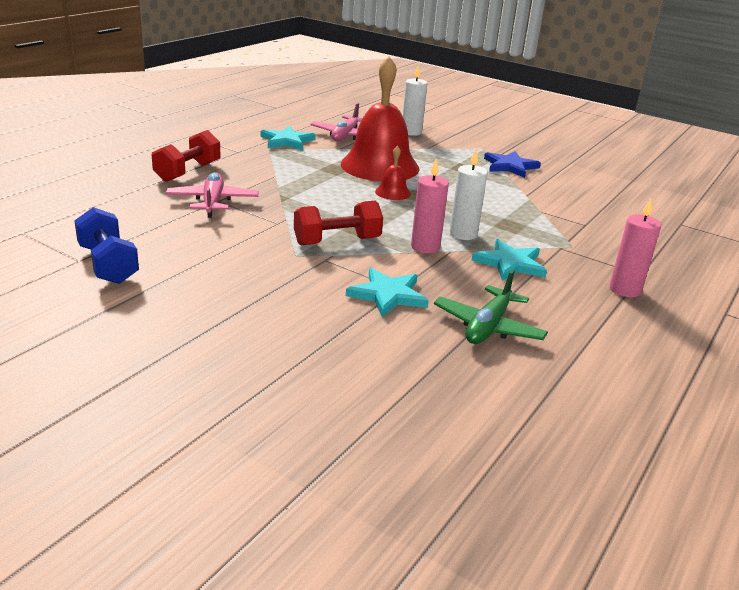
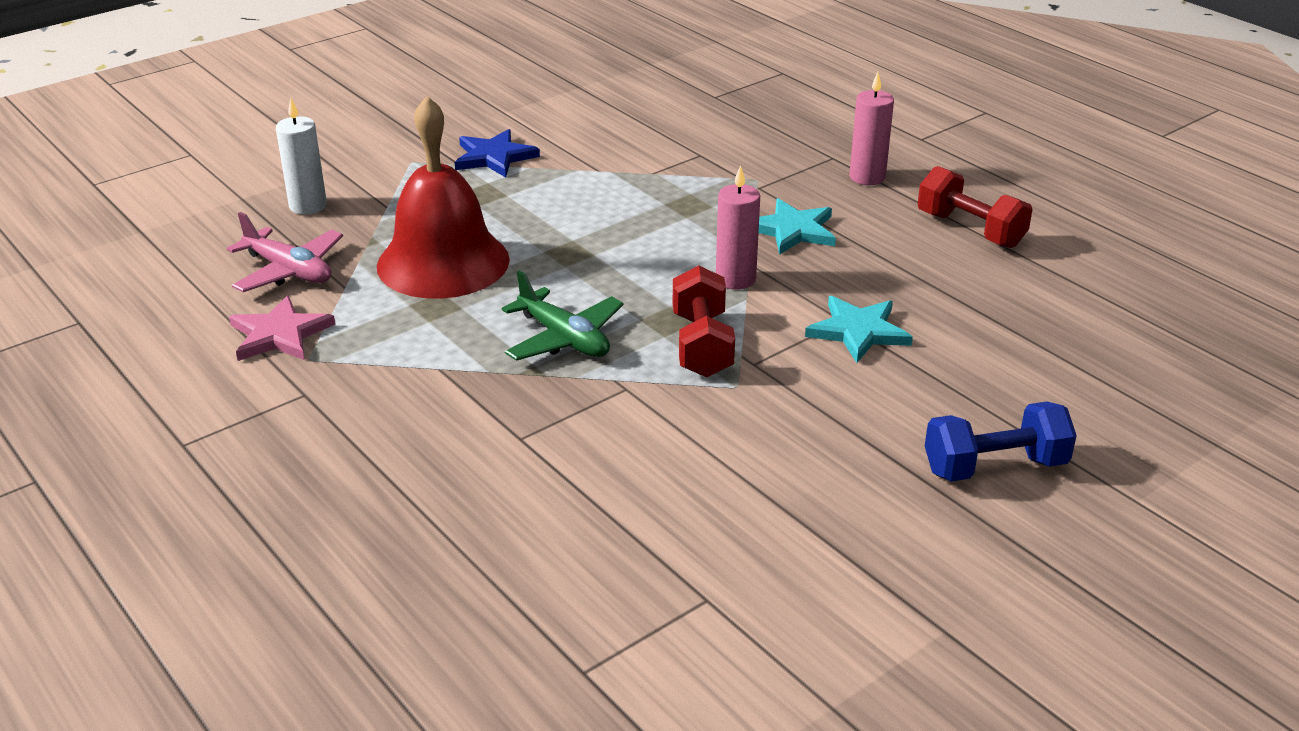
camera: 70 degrees left, 5 degrees up
(108, 264) = (730, 567): blue dumbbell -> blue dumbbell (995, 467)
(188, 172) = (379, 461): red dumbbell -> red dumbbell (970, 230)
(213, 202) = (526, 444): pink plane -> none
(287, 141) = (279, 334): turquoise star -> pink star
(393, 192) = (551, 270): red bell -> none
(463, 234) = (705, 244): white candle -> none
(488, 327) = (938, 280): green plane -> green plane (564, 339)

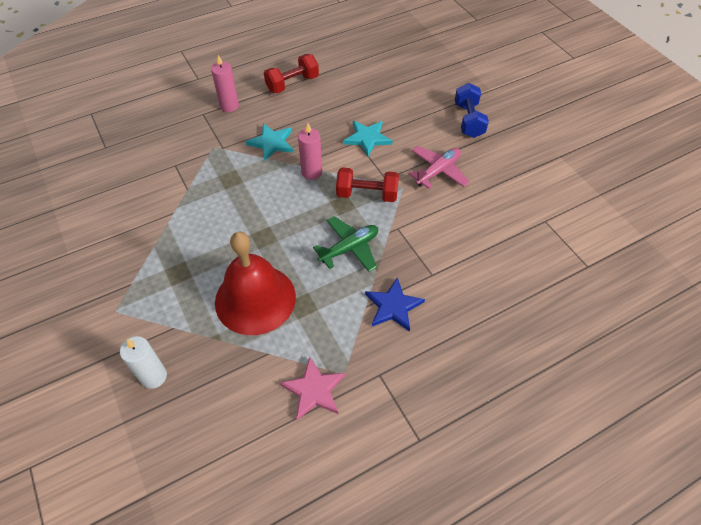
camera: 80 degrees left, 20 degrees up
(289, 271) = (239, 386): pink plane -> pink plane (438, 171)
(494, 157) = (131, 263): blue star -> blue star (393, 306)

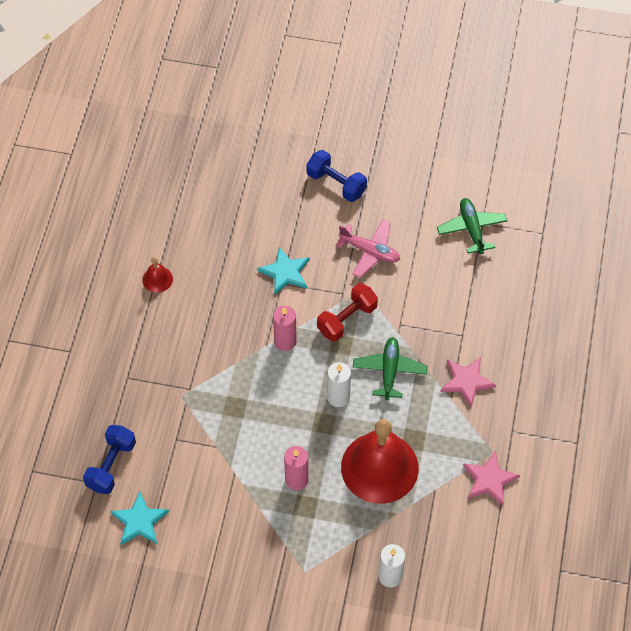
camera: 50 degrees left, 5 degrees up
(125, 146) = (111, 465): none -> blue dumbbell
(229, 106) = (137, 349): pink candle -> pink candle (296, 479)
(272, 143) = (221, 347): turquoise star -> turquoise star (139, 521)
(292, 84) = (157, 279): red dumbbell -> red bell
(295, 231) = (338, 397): none -> white candle
(393, 306) = (466, 381): blue star -> pink star
(438, 171) = (370, 251): pink plane -> pink plane turned 120 degrees clockwise
(531, 217) = (471, 229): none -> green plane

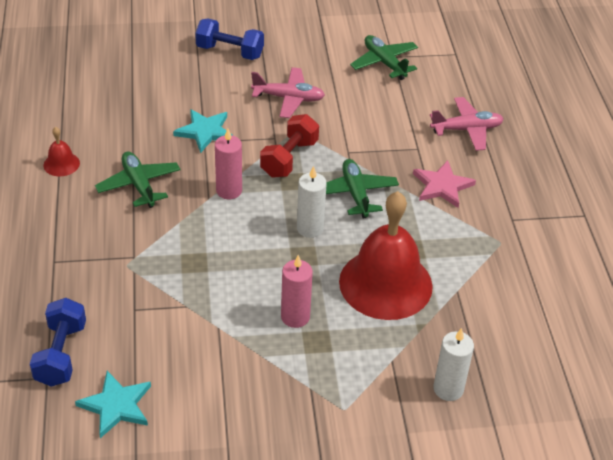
camera: 20 degrees left, 15 degrees down
(214, 317) = (139, 185): none -> green plane
(489, 480) = (511, 268): pink star -> none
(514, 325) = (466, 129): none -> pink plane

